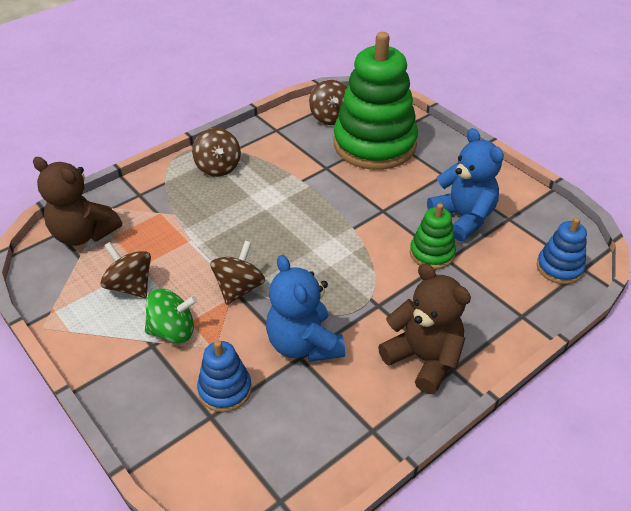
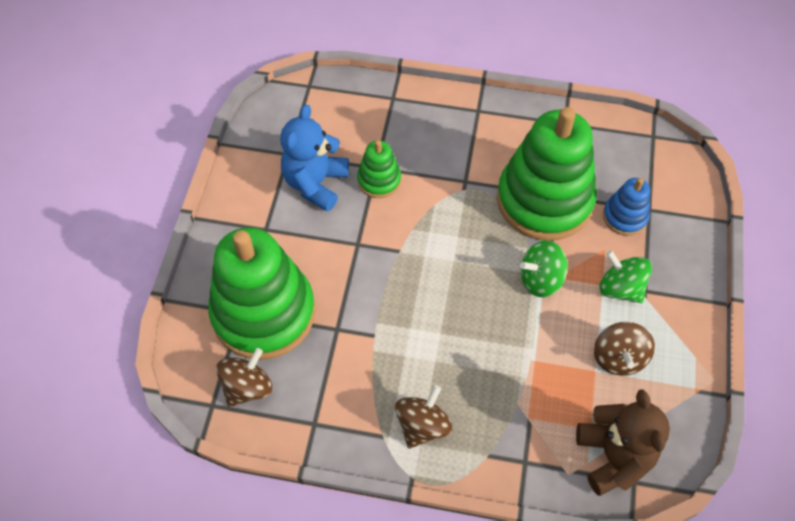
camera: 130 degrees left, 15 degrees up
(239, 288) = (540, 279): brown spinning top -> green spinning top
(304, 344) = (544, 200): blue teddy bear -> green stacking toy
(423, 359) = (486, 129): brown teddy bear -> none
(559, 268) = (321, 99): blue stacking toy -> none

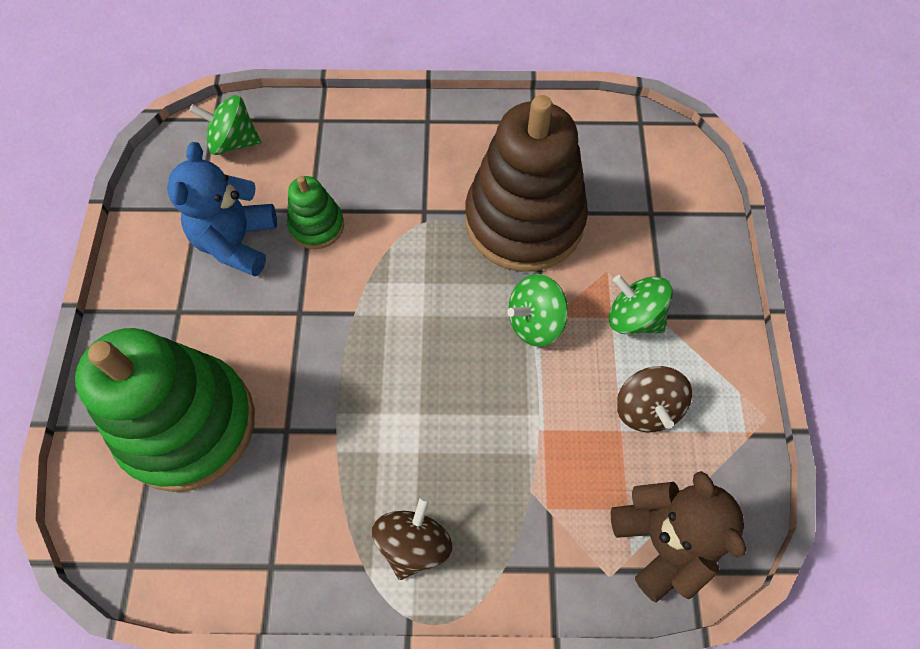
camera: 10 degrees left, 5 degrees up
(247, 387) = (176, 531): brown spinning top -> none
(322, 106) = (234, 142): none -> green spinning top
(544, 200) = (524, 221): green stacking toy -> brown stacking toy
(625, 217) = (624, 226): blue stacking toy -> none

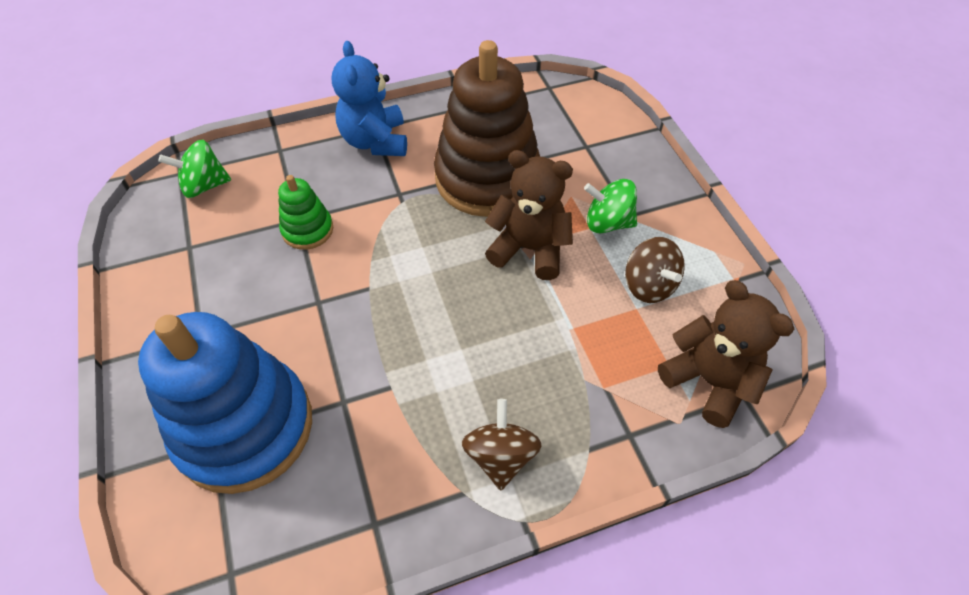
camera: 20 degrees left, 10 degrees down
(188, 424) = (244, 427): green stacking toy -> blue stacking toy
(237, 242) = (237, 263): blue teddy bear -> blue teddy bear (375, 141)
(535, 322) = (529, 249): green spinning top -> brown teddy bear

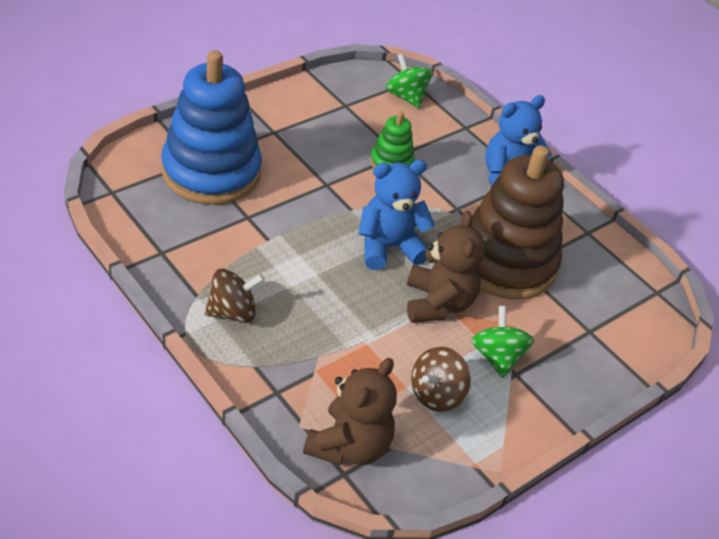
camera: 65 degrees right, 10 degrees down
(438, 269) = (388, 247): none -> blue teddy bear

